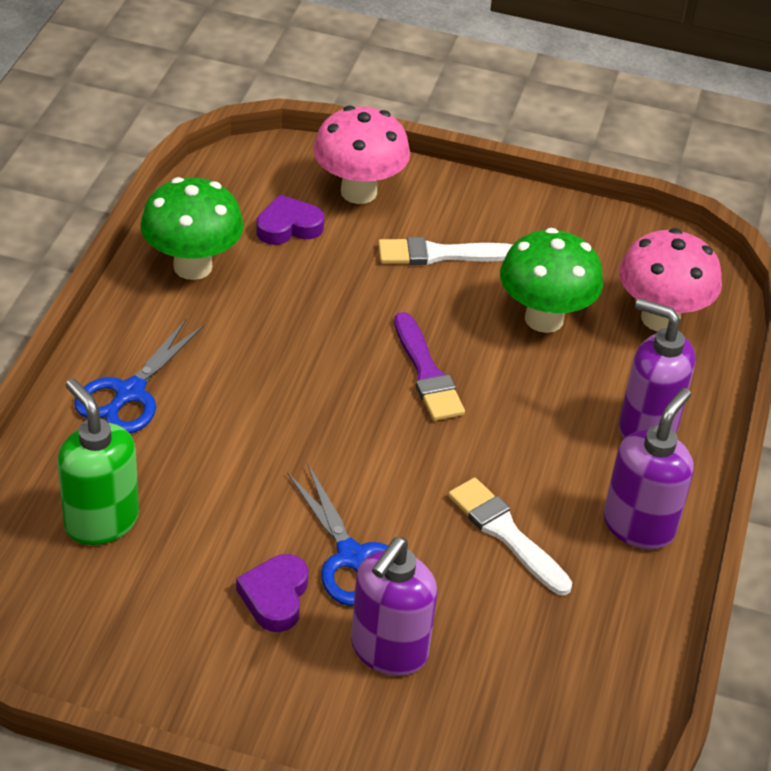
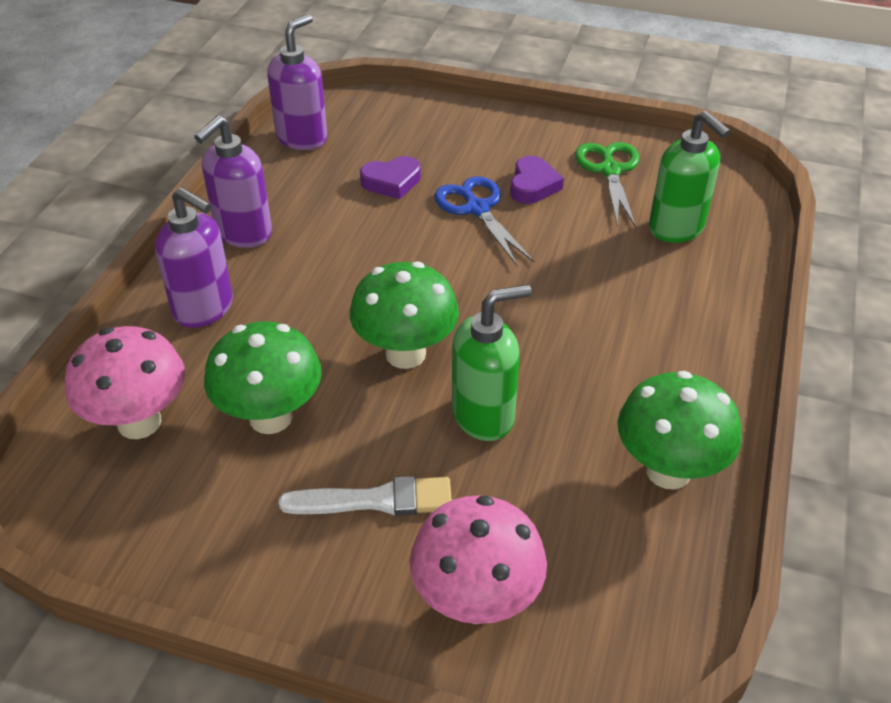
camera: 175 degrees left, 0 degrees up
(129, 393) = (689, 327): blue scissors -> none
(163, 623) = (610, 170): none -> green scissors
(288, 226) = (564, 535): purple heart -> purple heart (391, 182)
(350, 314) = (484, 415): none -> green soap dispenser
(388, 650) = (451, 159): purple soap dispenser -> purple soap dispenser (302, 138)
(427, 373) = (405, 354): purple brush -> green mushroom
(506, 533) = (354, 226): white brush -> none

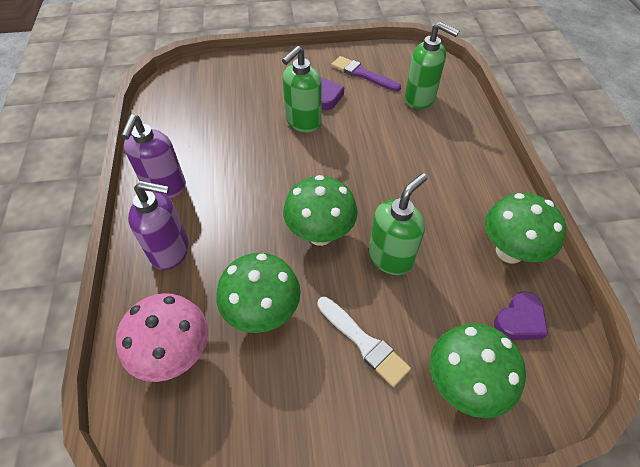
camera: 25 degrees left, 10 degrees up
(302, 138) = (164, 107): purple soap dispenser -> none
(376, 500) = (364, 342): white brush -> white brush turned 75 degrees clockwise
(391, 182) = (240, 120): purple heart -> purple heart (519, 320)
(476, 601) = (463, 384): pink mushroom -> green mushroom
(477, 209) = (303, 122): blue scissors -> green soap dispenser
(610, 170) = (362, 74): green scissors -> purple brush

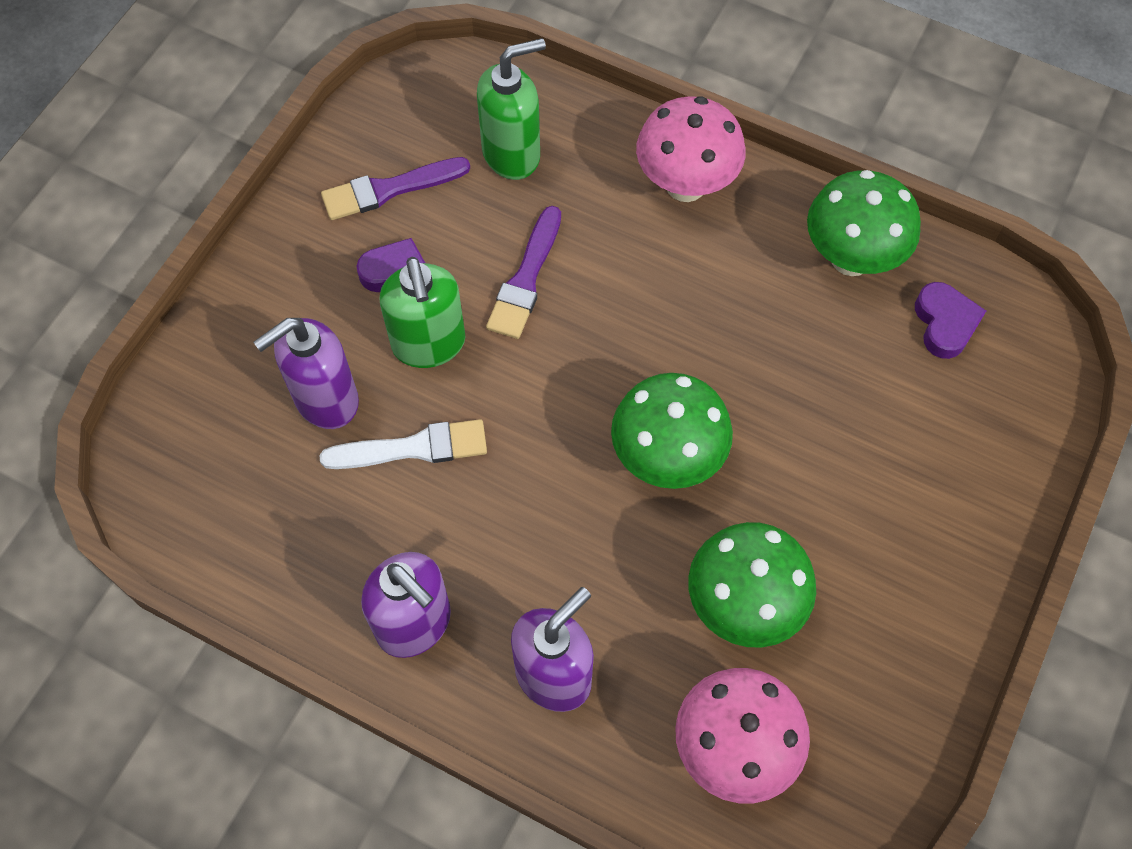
camera: 55 degrees left, 10 degrees up
(249, 106) = (325, 400): none -> purple soap dispenser
(364, 135) = (526, 279): none -> purple brush
(364, 342) = (863, 511): white brush -> white brush (413, 448)
(391, 257) = (765, 397): green soap dispenser -> none
(463, 384) = (980, 442): green mushroom -> none
(473, 163) = (685, 185): none -> pink mushroom

